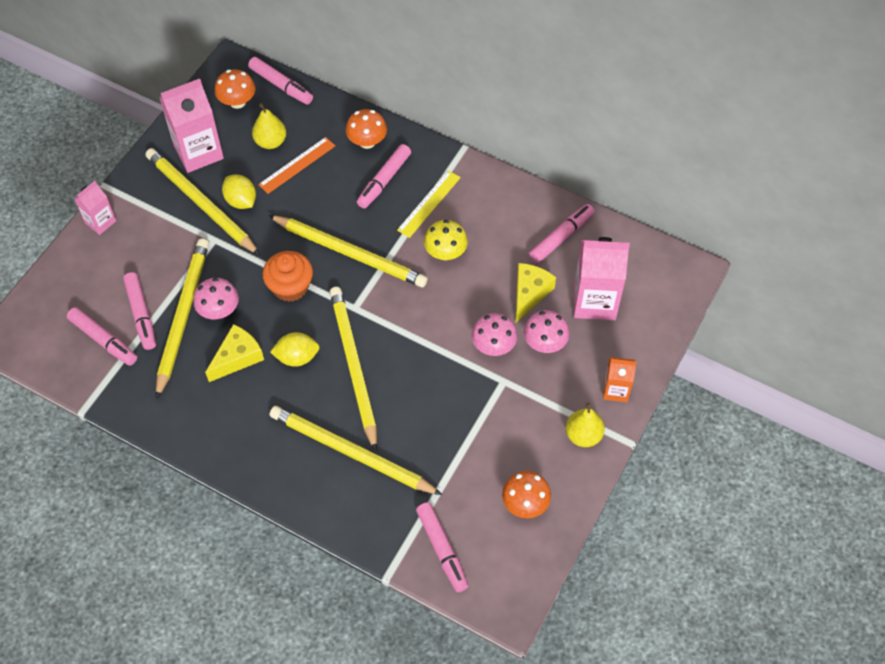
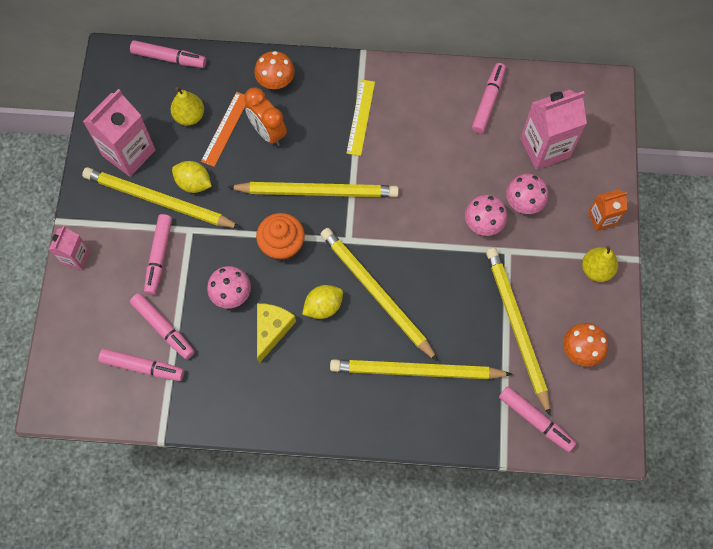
camera: 25 degrees left, 10 degrees up
(182, 316) = (201, 313): yellow pencil -> yellow pencil (516, 328)
(237, 102) = (138, 90): orange mushroom -> none
(334, 183) = (268, 132): none -> orange clock
(384, 180) = (310, 112): pink marker -> pink marker (159, 256)
(445, 252) = (399, 156): yellow mushroom -> none
(529, 293) = (488, 163): yellow cheese -> none

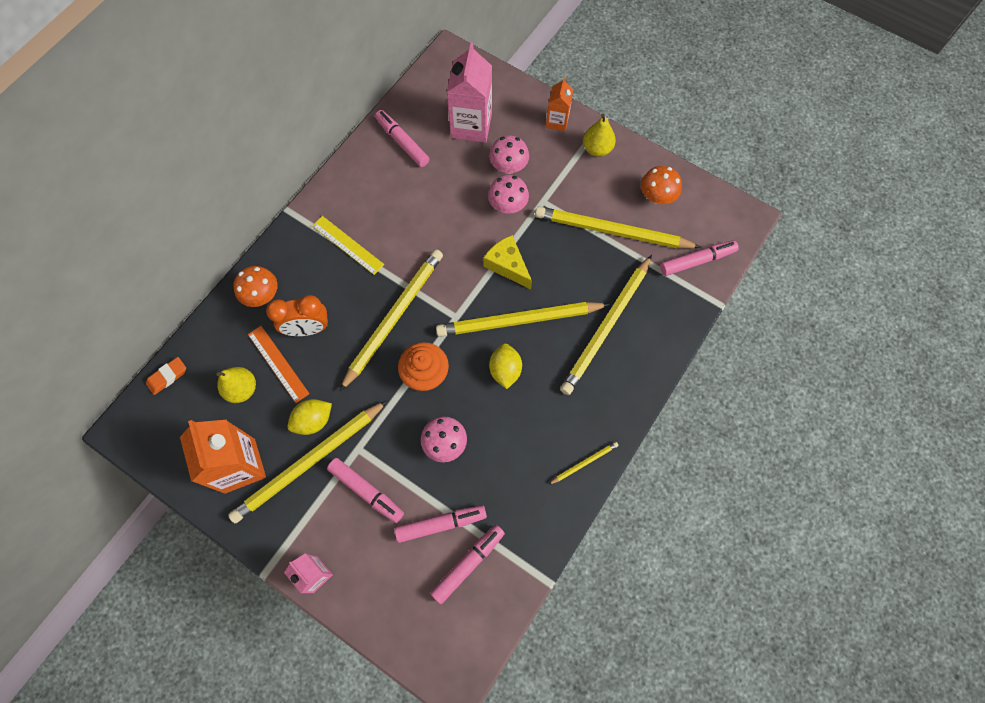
camera: 60 degrees left, 0 degrees up
(129, 153) = (240, 465): pink carton -> orange carton
(169, 58) = (167, 377): pink marker -> orange eraser
(271, 330) = (501, 426): yellow cheese -> yellow cheese (507, 265)
(278, 416) = (584, 463): none -> yellow pencil

